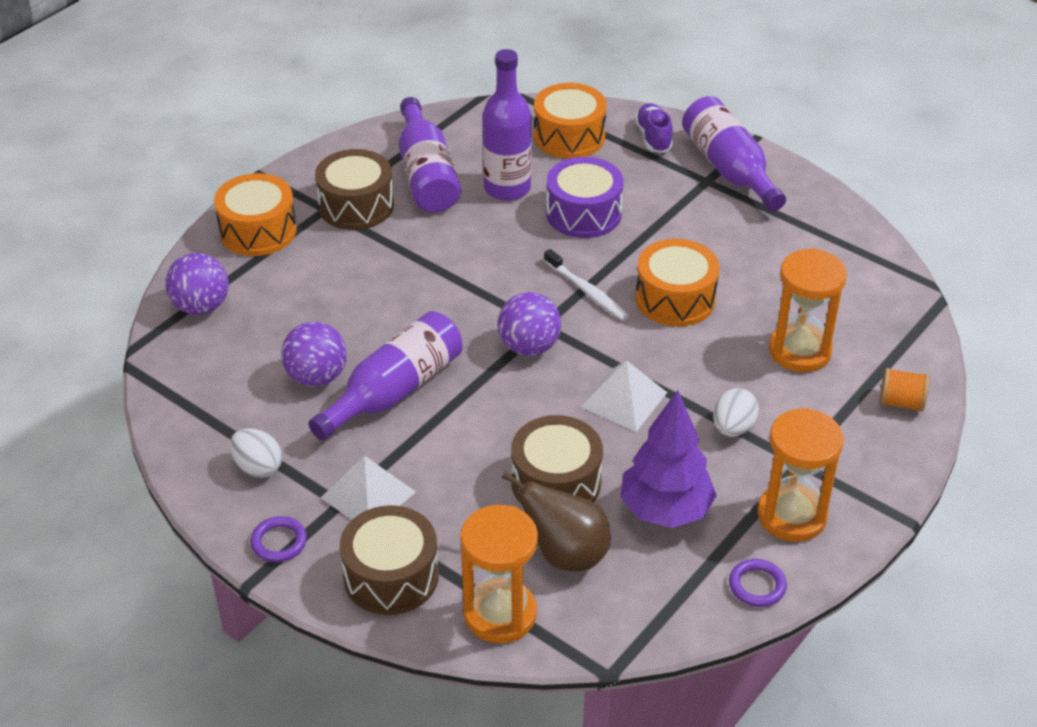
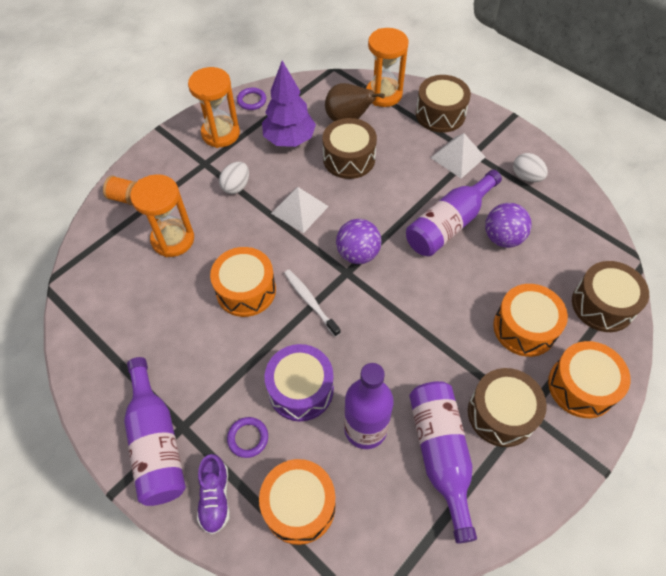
camera: 175 degrees left, 15 degrees up
(201, 306) = (602, 305): purple ball -> brown drum
(279, 542) = (503, 134): purple ring -> purple ring (248, 438)
(311, 279) = (524, 328): none -> orange drum

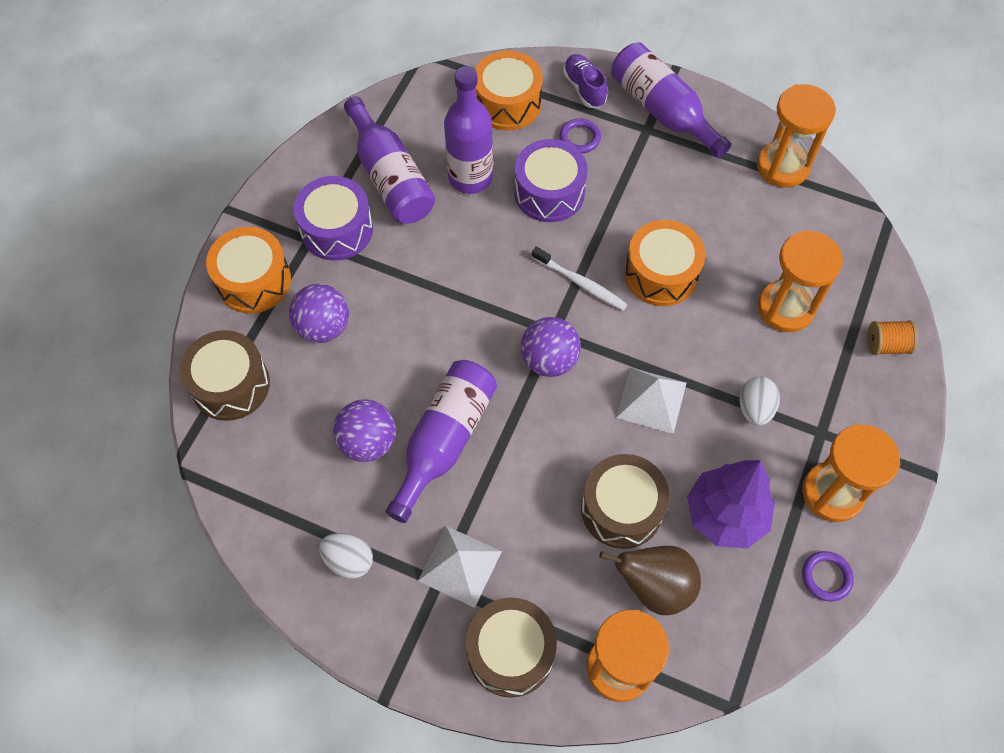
camera: 160 degrees right, 5 degrees up
(93, 349) = (782, 166): none -> orange hourglass
(501, 413) = (337, 229): brown drum -> purple drum
(524, 328) = (323, 327): orange drum -> purple ball

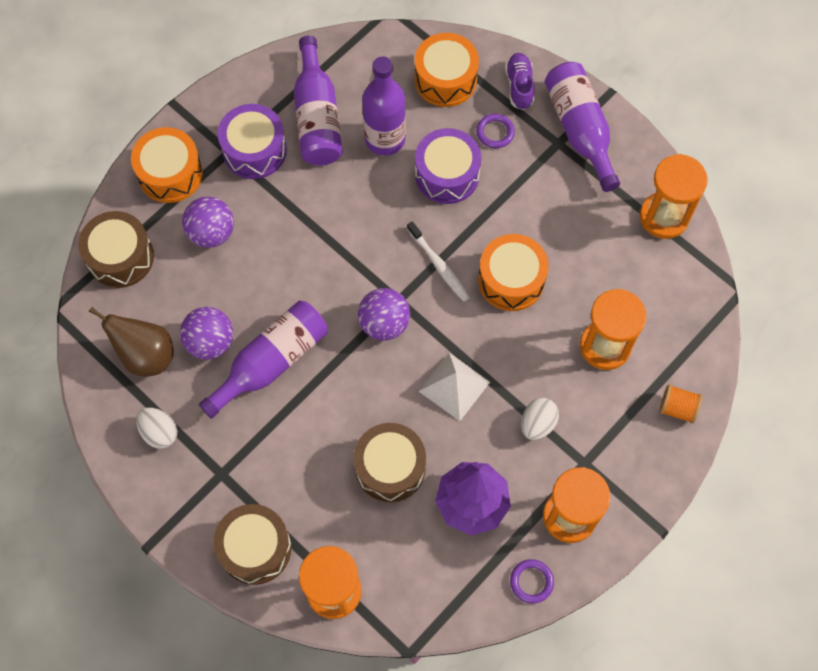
camera: 20 degrees right, 5 degrees up
(460, 565) = (243, 467): white pyramid -> none
(654, 586) = (389, 539): brown pear -> brown pear (146, 355)

